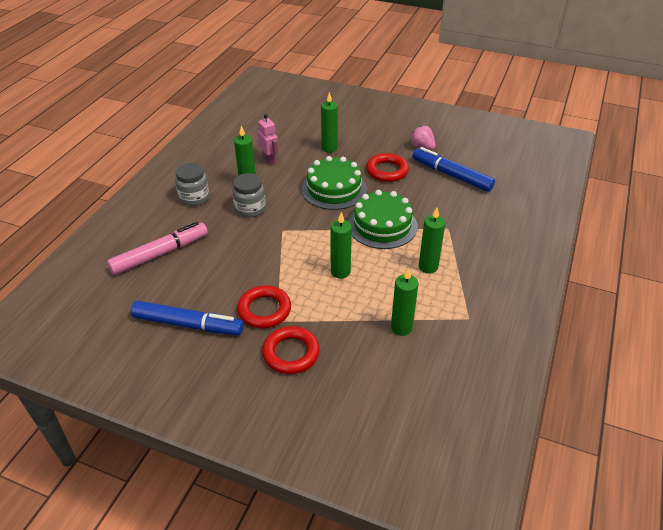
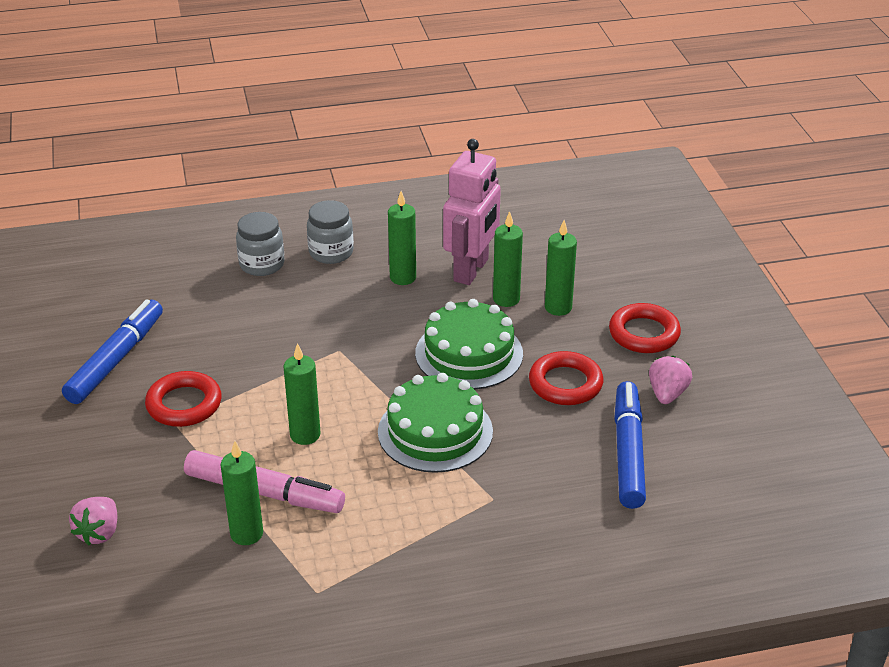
camera: 55 degrees right, 5 degrees down
(160, 254) = (209, 281): pink marker -> pink marker (264, 492)
(188, 324) = (116, 359): blue marker -> blue marker turned 135 degrees counterclockwise
(250, 209) = (354, 304): grey jar -> grey jar (262, 264)
(269, 160) = (471, 270): pink robot -> pink robot, size x1.80
(291, 353) = (131, 458): red ring -> red ring (644, 333)
(346, 394) = (99, 533): none -> pink strawberry
(428, 267) = (388, 511): green candle -> green candle (506, 299)

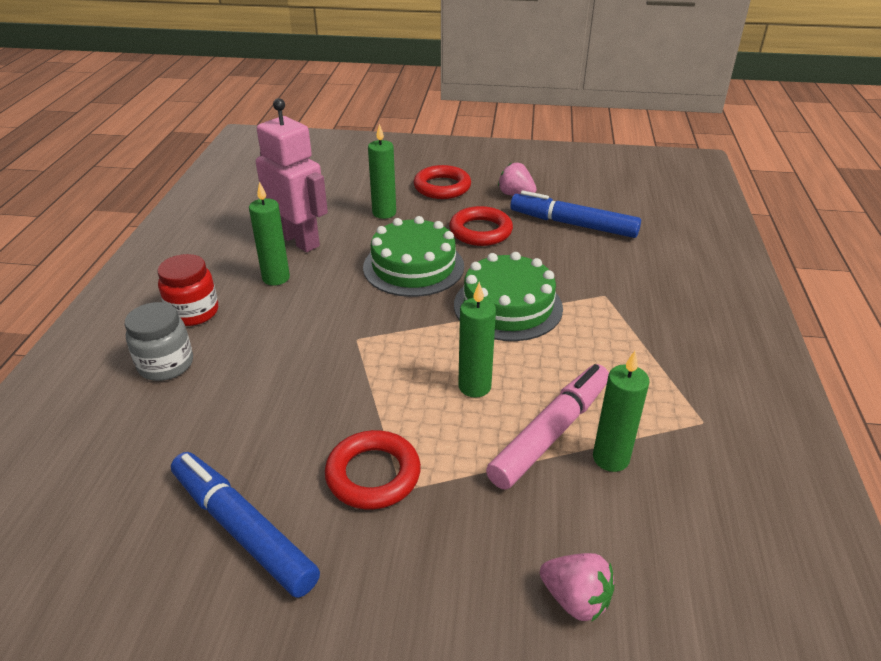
camera: 70 degrees left, 0 degrees up
(331, 252) = (193, 312): grey jar -> red jar
(506, 299) = (353, 233): green candle -> none

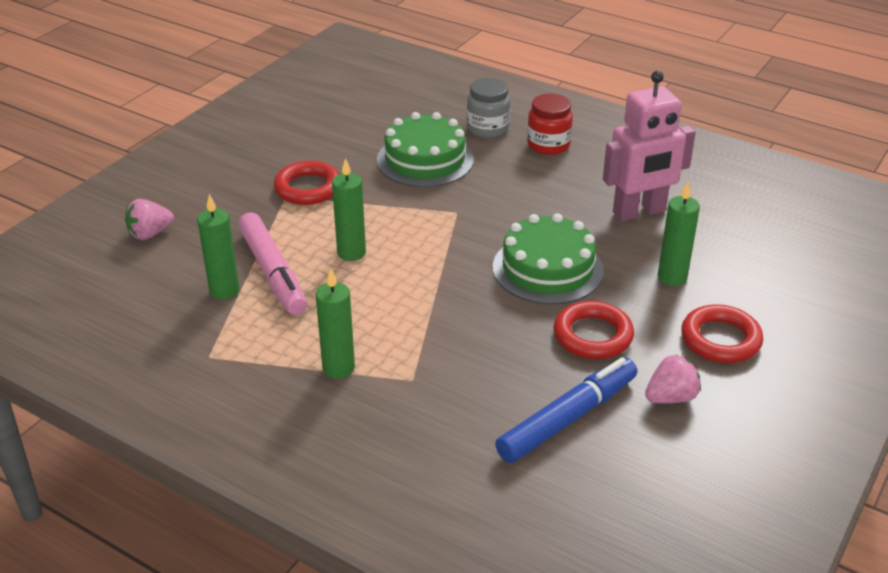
camera: 115 degrees right, 0 degrees up
(243, 530) = (309, 138): blue marker -> none
(276, 278) = (576, 189): green candle -> green candle (338, 368)
(508, 306) = (441, 306): green cake -> green cake (425, 160)

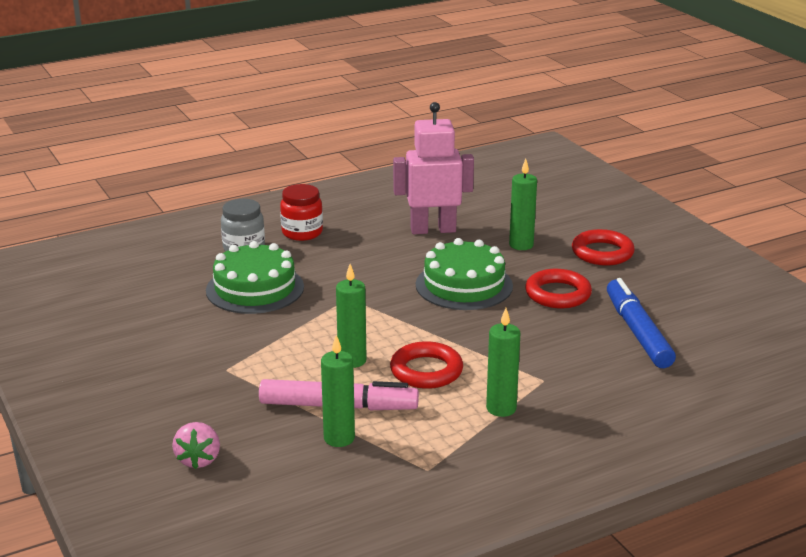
camera: 60 degrees left, 10 degrees down
(308, 188) = (227, 355): red ring -> red ring (426, 371)
(639, 212) = (433, 230): pink robot -> pink robot turned 105 degrees counterclockwise
(670, 397) = (645, 289): pink strawberry -> none

